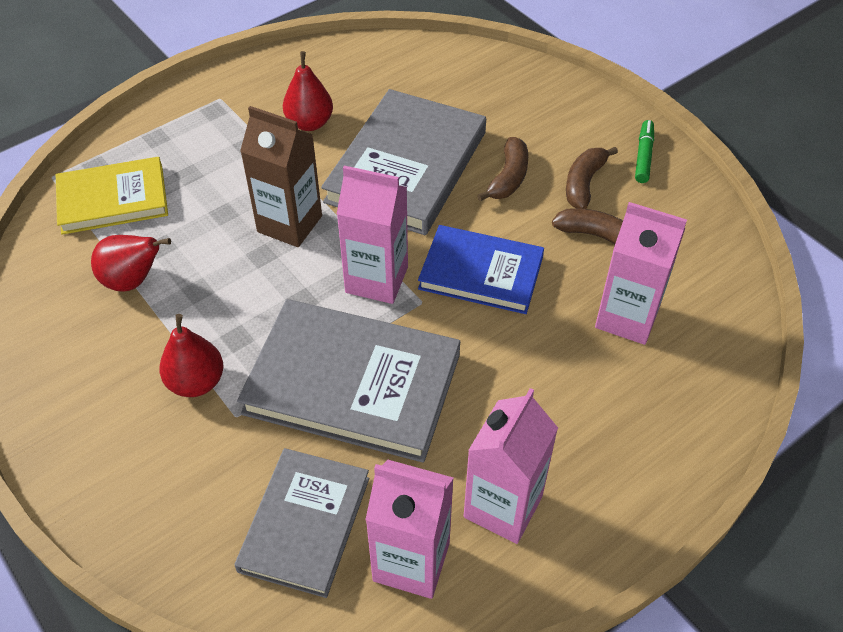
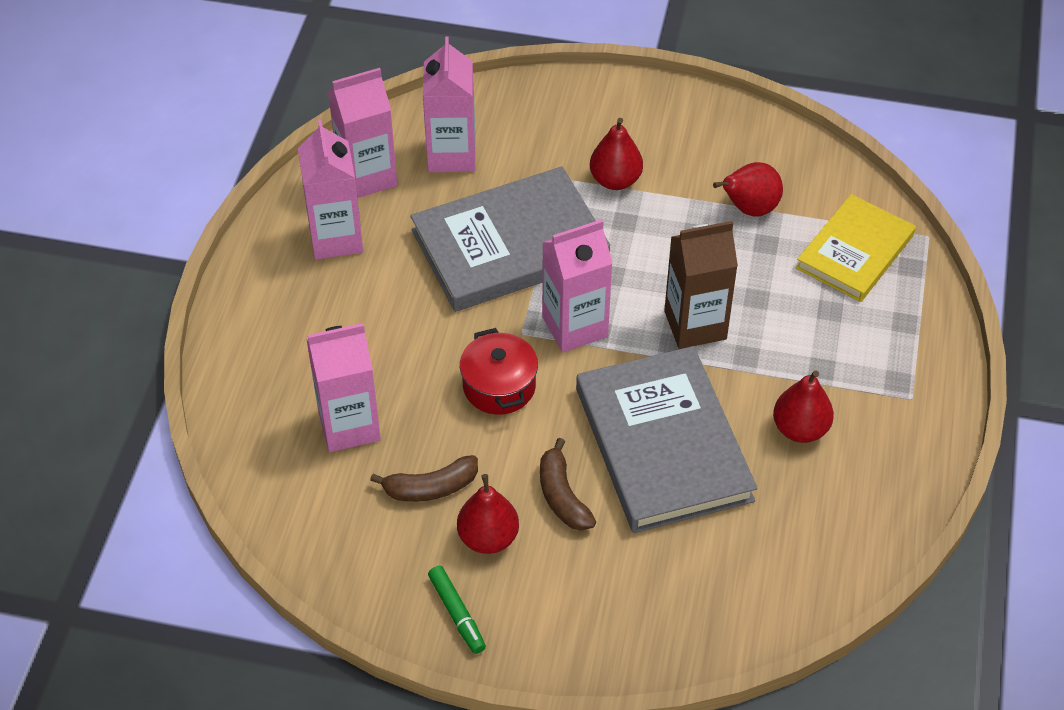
camera: 140 degrees right, 0 degrees up
(305, 524) = (451, 155): grey book -> pink carton
(481, 273) = (499, 386): blue book -> red pot
(584, 183) = (488, 538): brown banana -> red pear

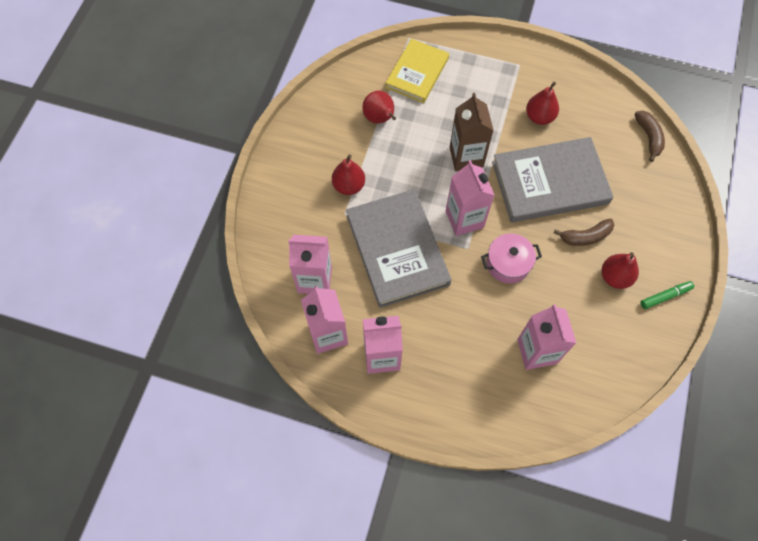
camera: 85 degrees left, 15 degrees up
(431, 487) = (581, 306): brown banana -> brown banana (648, 137)
(499, 386) = (508, 264): red pot -> pink pot
(854, 252) = (417, 73): yellow book -> yellow book turned 75 degrees clockwise

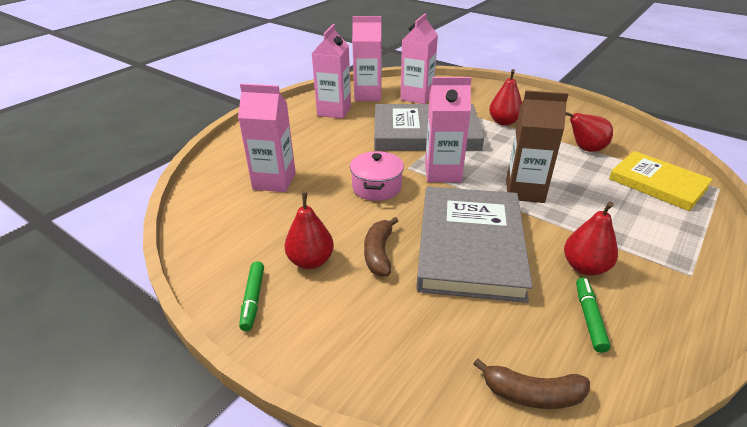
camera: 110 degrees right, 30 degrees down
(583, 114) = (589, 318): none -> green marker

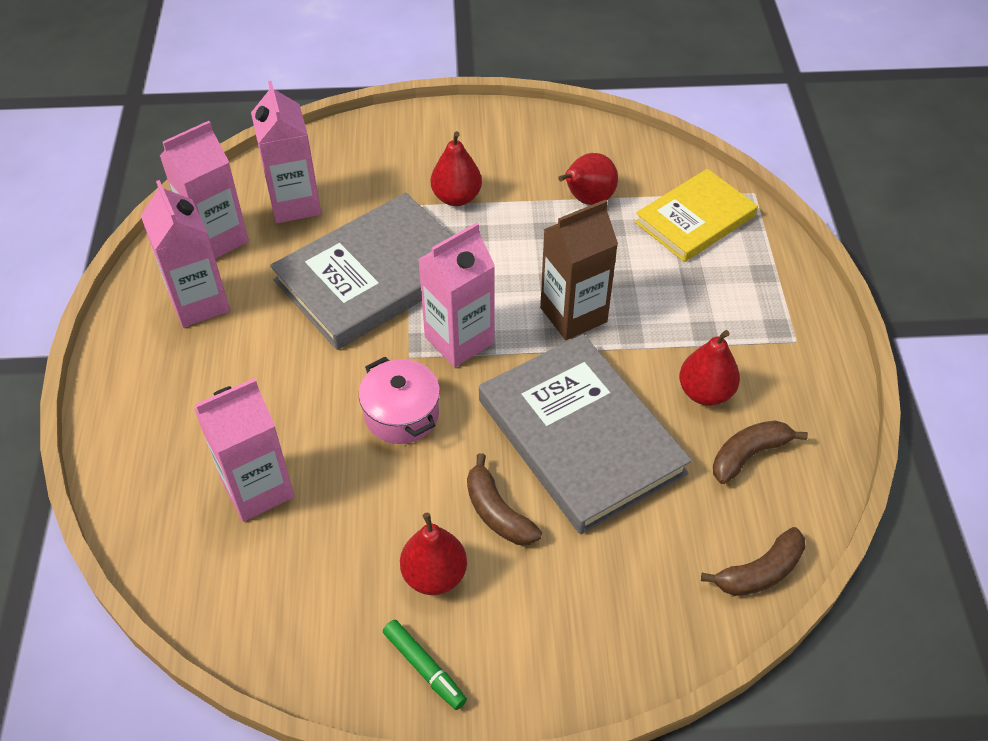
camera: 40 degrees left, 15 degrees up
(589, 318) = (749, 455): green marker -> brown banana
(657, 183) = (695, 219): yellow book -> yellow book turned 45 degrees counterclockwise

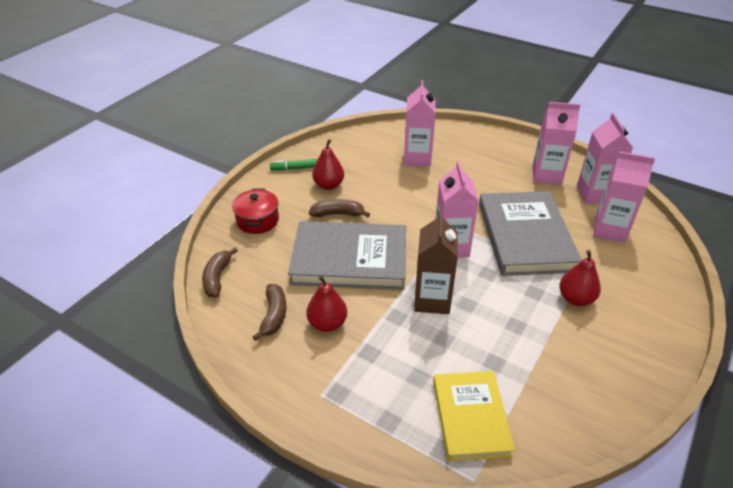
camera: 125 degrees right, 10 degrees down
(401, 414) = (420, 209): pink pot -> none
(587, 200) = (533, 365): red pear -> none
(606, 616) = (257, 220): none -> red pot

